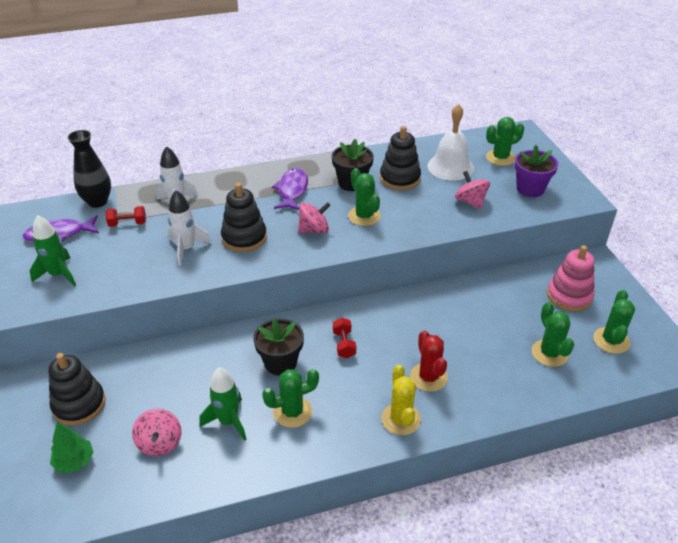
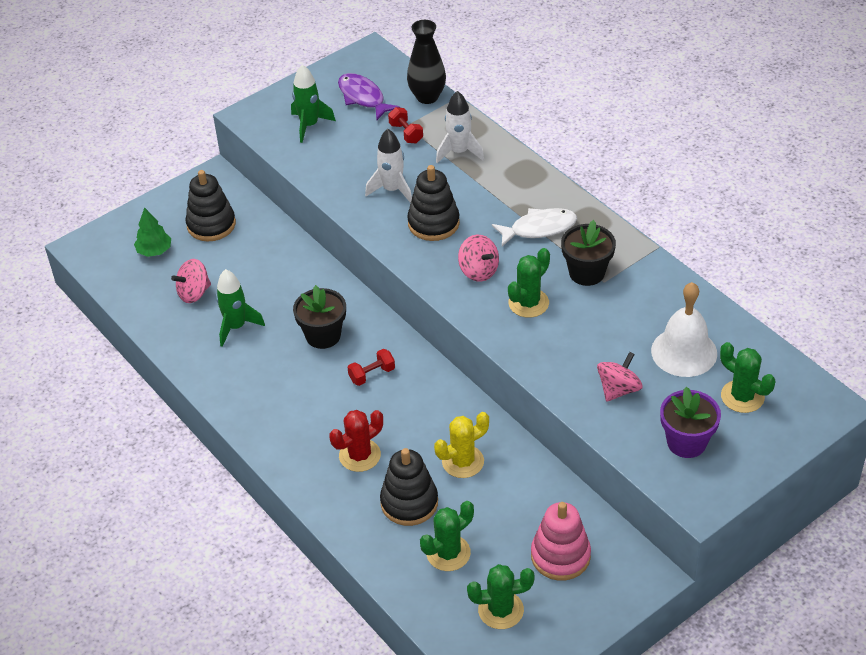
camera: 70 degrees right, 5 degrees up
(292, 190) = (539, 228): purple fish -> white fish
(292, 412) = (267, 366): green cactus -> none
(400, 178) = (625, 311): black stacking toy -> black stacking toy (409, 502)
(401, 419) = (294, 449): yellow cactus -> yellow cactus (463, 461)

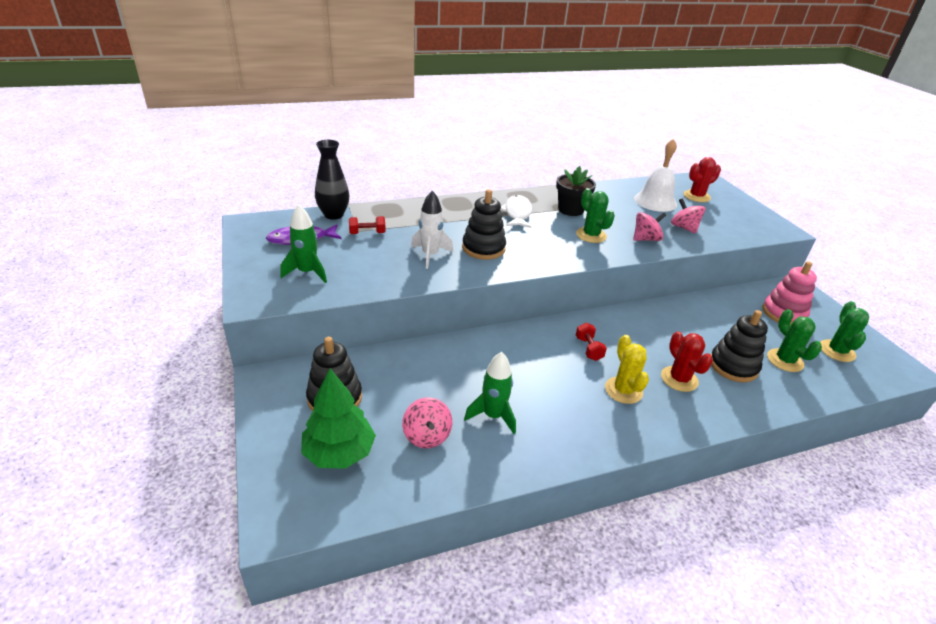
camera: 75 degrees left, 10 degrees down
(154, 251) = (339, 453): green tree -> green tree, size x1.62
(323, 335) = (531, 363): black flower pot -> none
(459, 152) = (411, 219): white rocket -> none
(463, 461) = (693, 330): yellow cactus -> yellow cactus (623, 390)
(478, 271) = (548, 244): pink spinning top -> pink spinning top (645, 239)
(686, 442) = (733, 220): purple flower pot -> none
(742, 396) = (696, 196): green cactus -> red cactus

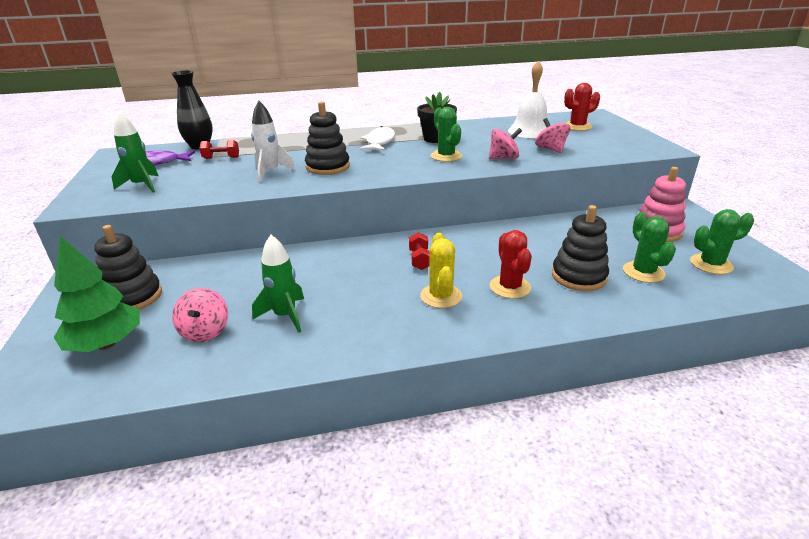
camera: 10 degrees right, 5 degrees down
(837, 351) = (711, 264): green cactus -> green cactus turned 60 degrees clockwise

